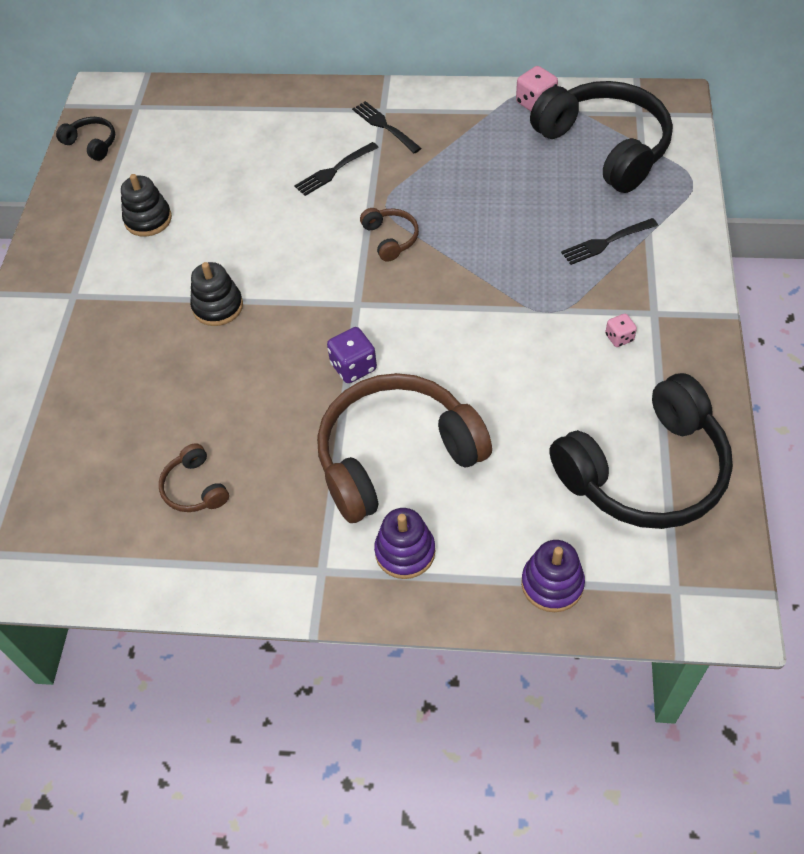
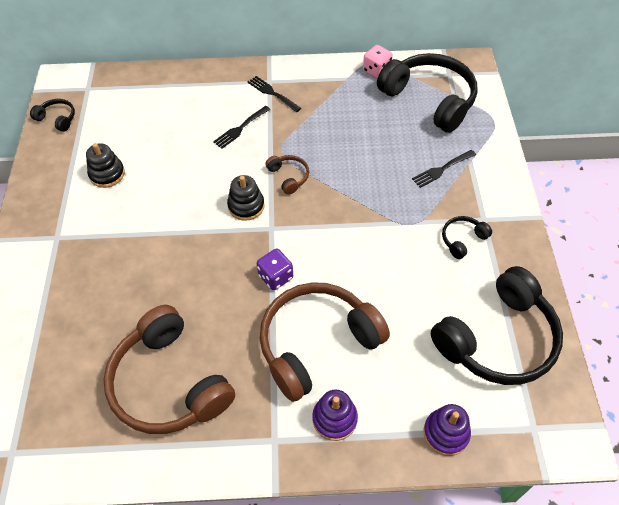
camera: 10 degrees left, 0 degrees up
(195, 488) = (169, 383): brown headphones -> brown headphones, size x2.32
(218, 306) = (168, 238): black stacking toy -> black stacking toy (246, 206)
(619, 338) = (462, 239): pink dice -> black headphones

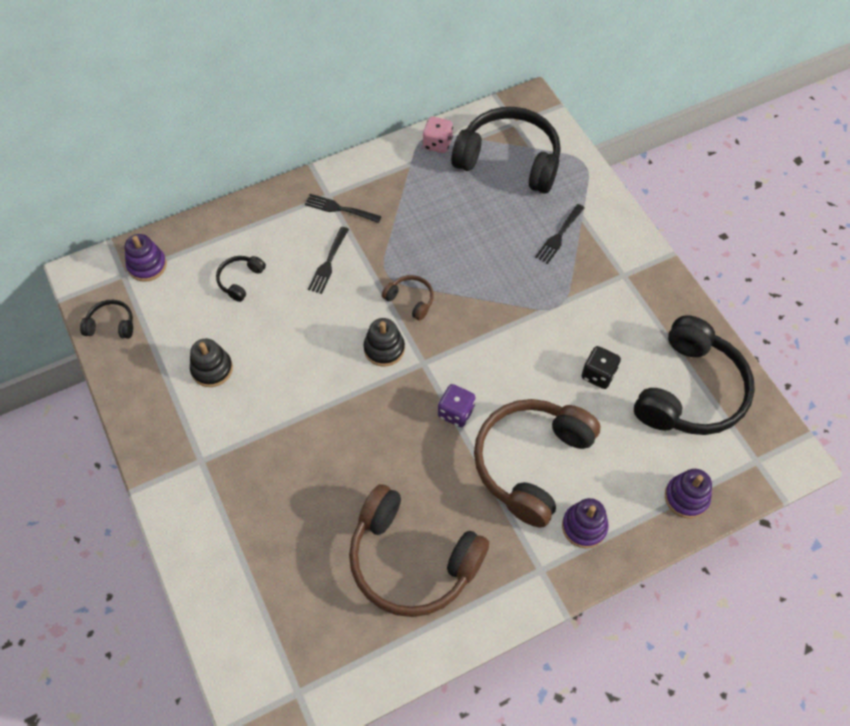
camera: 25 degrees left, 5 degrees up
(108, 87) = (147, 265): none -> purple stacking toy
(417, 292) = (598, 374): none -> black dice
(462, 239) = (614, 304): black headphones -> black headphones (240, 280)

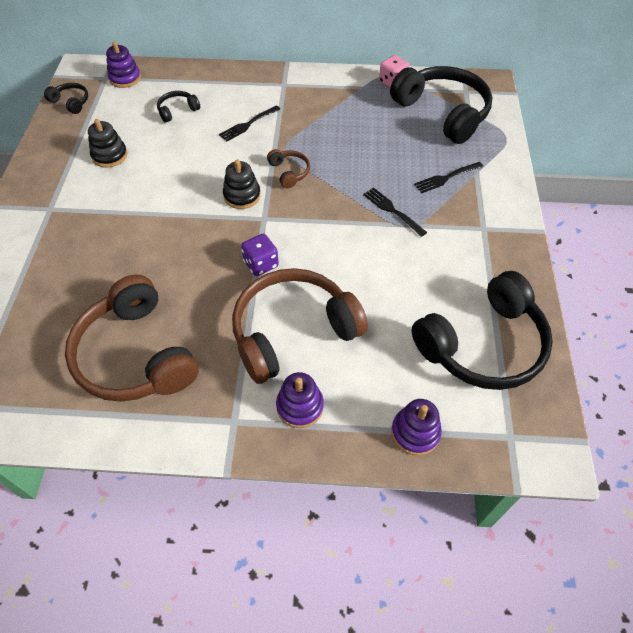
camera: 30 degrees right, 5 degrees down
(339, 209) = (285, 95): black fork -> black fork (392, 210)
(598, 374) = (405, 292): black dice -> none

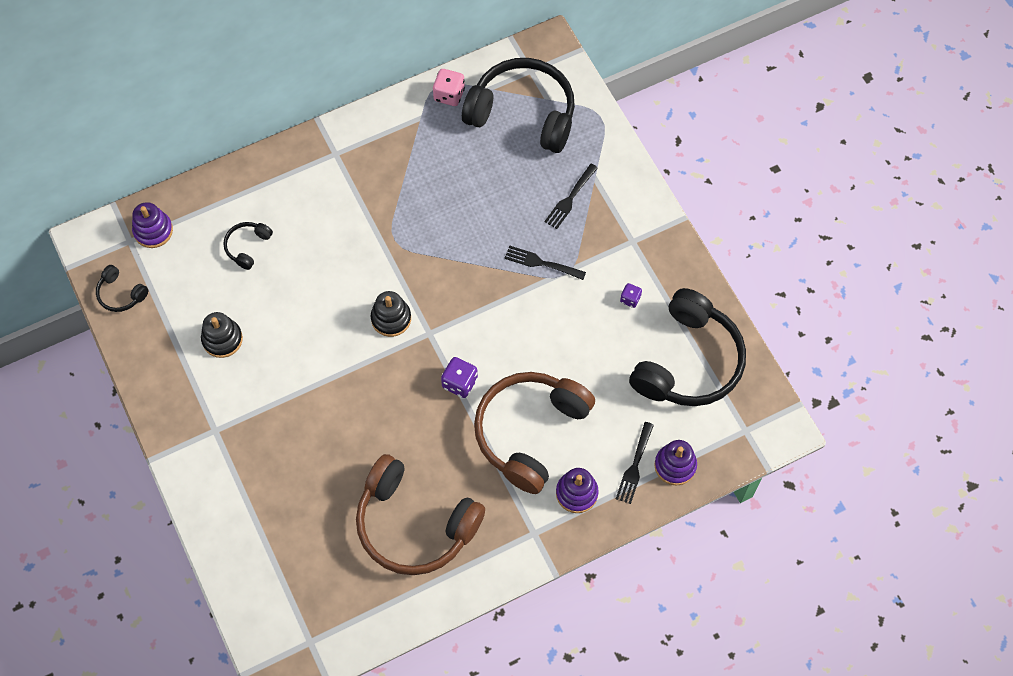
camera: 30 degrees left, 10 degrees up
(71, 102) = (121, 294): black headphones -> black headphones turned 150 degrees counterclockwise
(248, 124) = (336, 228): black fork -> black fork (634, 466)
(289, 172) = (418, 267): brown headphones -> none
(455, 269) = (630, 299): none -> purple dice

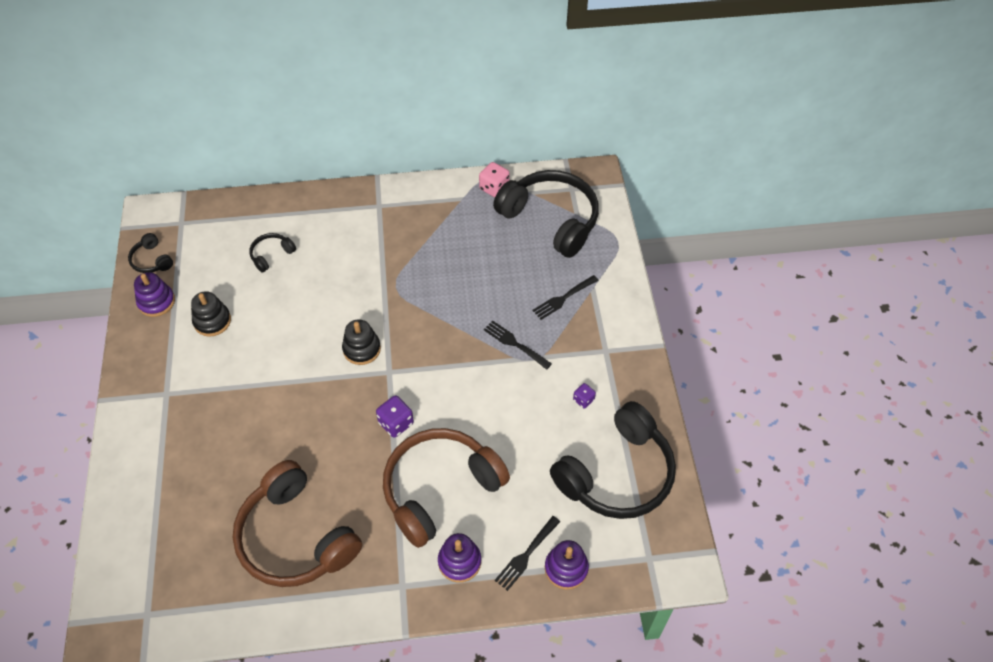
camera: 20 degrees right, 10 degrees down
(153, 231) = (203, 221): purple stacking toy -> purple stacking toy (156, 302)

